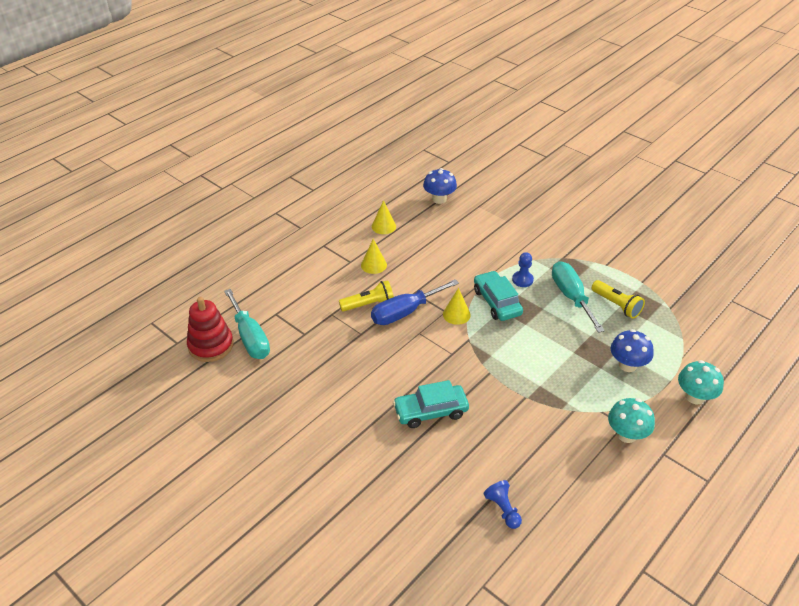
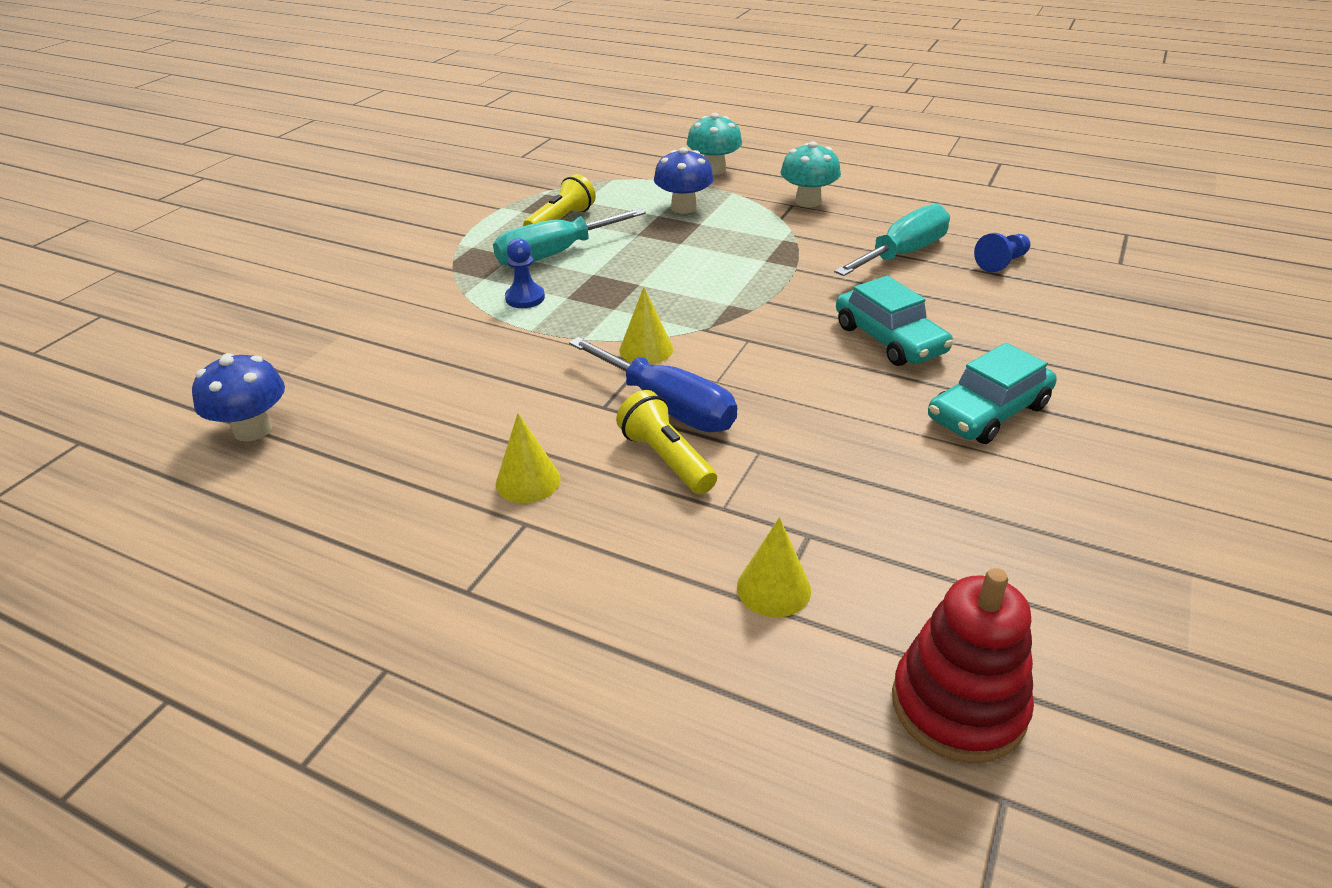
camera: 105 degrees left, 5 degrees down
(250, 337) = (878, 630): turquoise screwdriver -> turquoise screwdriver (902, 254)
(383, 226) = (370, 497): yellow cone -> yellow cone (773, 588)
(497, 302) = (595, 314): turquoise car -> turquoise car (988, 412)

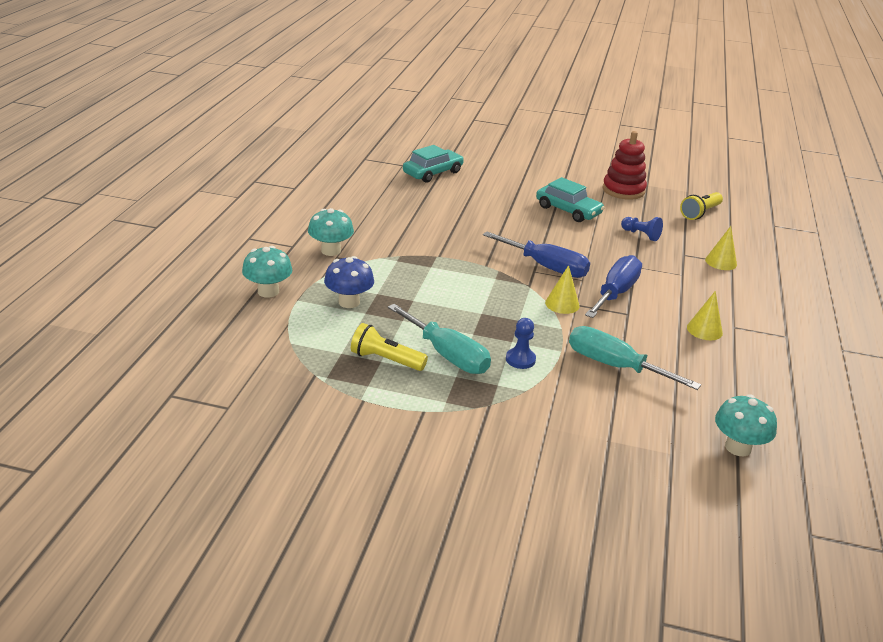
camera: 105 degrees left, 5 degrees down
(253, 430) = (738, 447): blue mushroom -> turquoise mushroom
(666, 459) = (658, 291): yellow flashlight -> yellow flashlight (700, 213)
(760, 352) = (546, 267): none -> blue screwdriver
(889, 339) = (513, 230): turquoise car -> turquoise car (433, 173)
(902, 254) = (408, 221): turquoise screwdriver -> turquoise screwdriver (614, 366)
(958, 705) = (745, 229): red stacking toy -> red stacking toy (623, 190)
(1001, 263) = (412, 194): blue pawn -> blue pawn (641, 235)

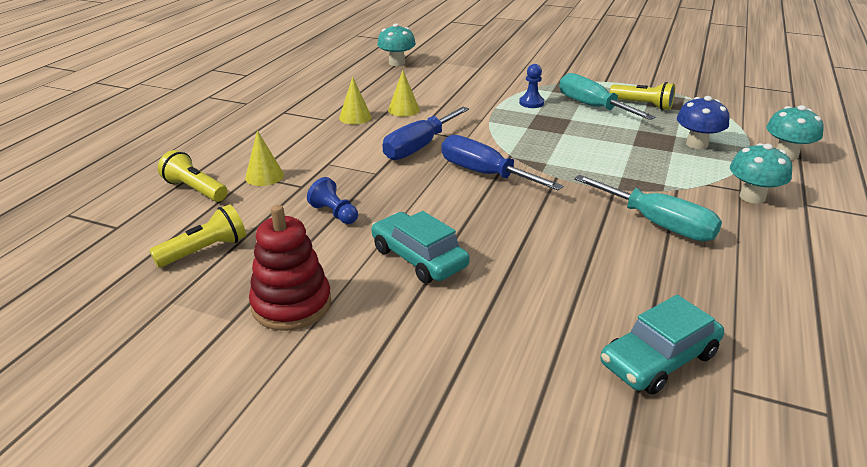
camera: 170 degrees left, 0 degrees up
(562, 304) = (480, 139): yellow cone -> yellow cone (403, 110)
(614, 366) = (454, 98): turquoise screwdriver -> turquoise screwdriver (658, 224)
(759, 250) = (195, 189): none -> yellow flashlight

